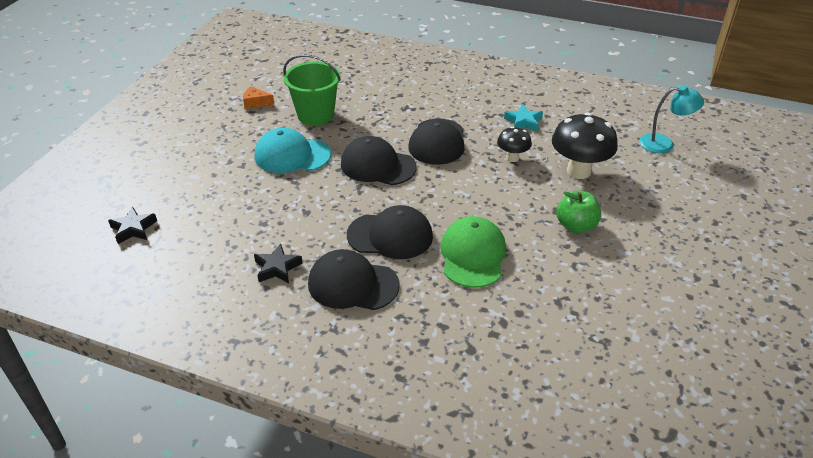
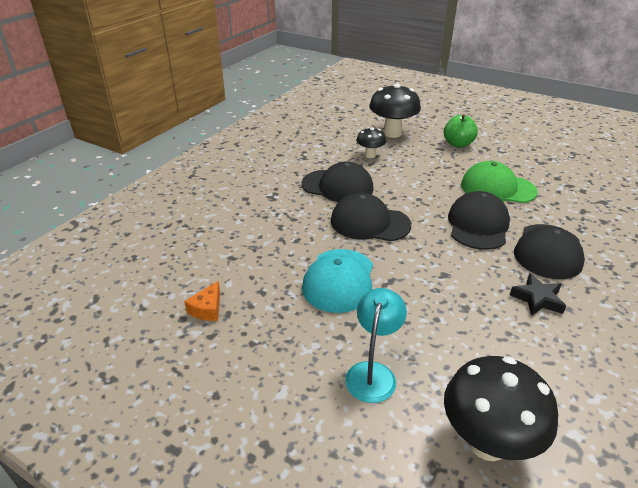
camera: 80 degrees left, 5 degrees down
(133, 229) = (487, 442): black star -> black mushroom
(315, 115) = (260, 258): green bucket -> none
(377, 165) = (369, 223): black cap -> black cap turned 75 degrees clockwise
(523, 122) = (319, 144): turquoise star -> none
(664, 144) = (364, 101): turquoise lamp -> turquoise lamp (373, 373)

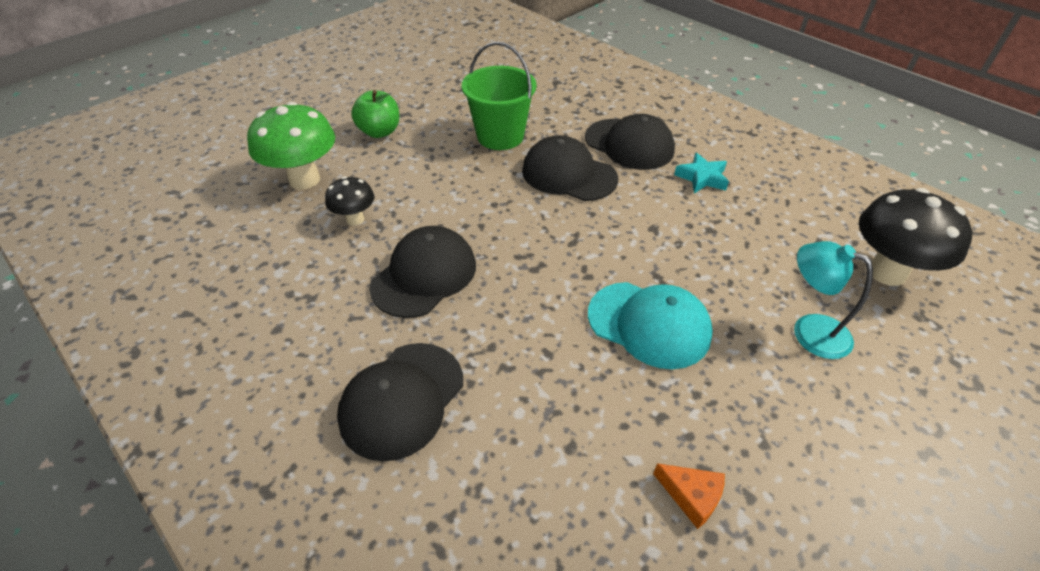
camera: 75 degrees left, 10 degrees up
(369, 223) = (532, 264): black cap -> black cap (402, 400)
(392, 133) = (304, 179): black mushroom -> green mushroom
(497, 188) = (500, 136): green cap -> green bucket
(537, 299) = (702, 178): black star -> turquoise star

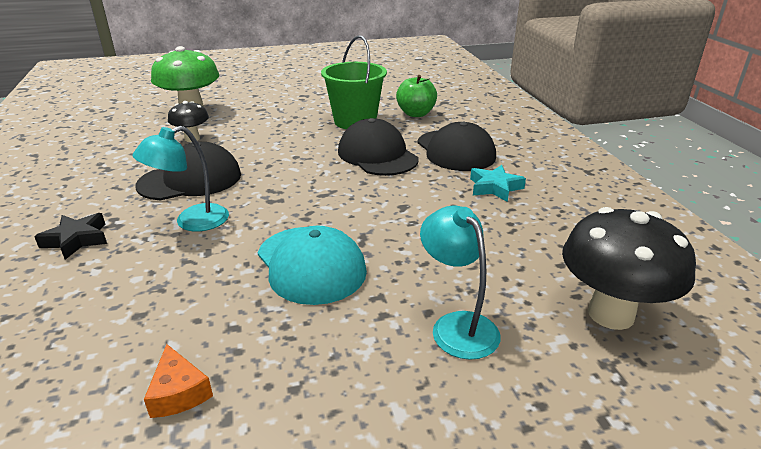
camera: 30 degrees right, 15 degrees down
(379, 132) = (274, 100): green apple -> green apple (416, 114)
(402, 400) = (76, 240): black cap -> black star
(491, 326) = (192, 222): none -> turquoise lamp

